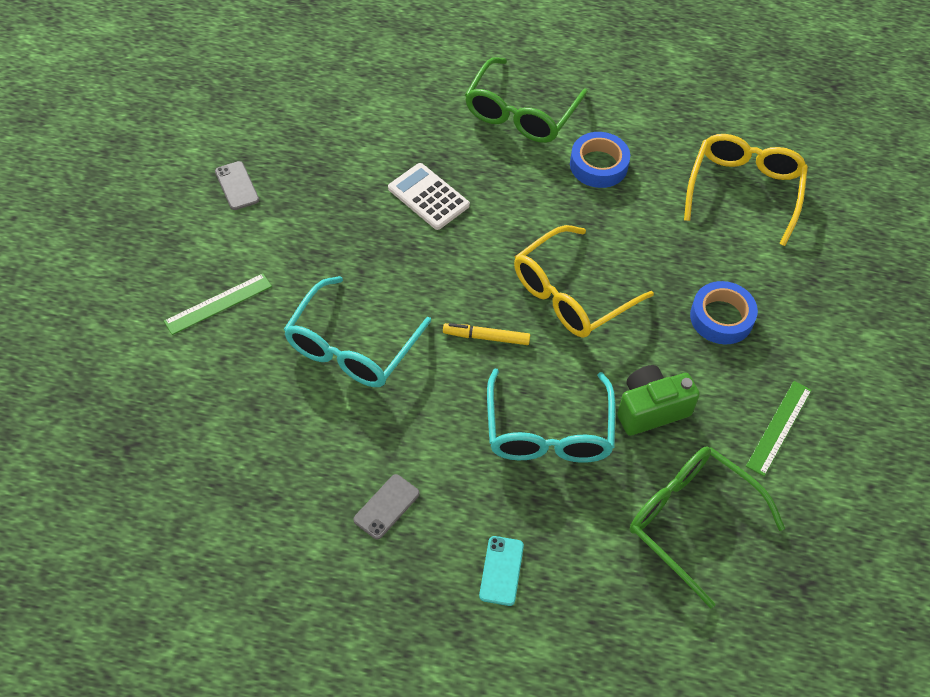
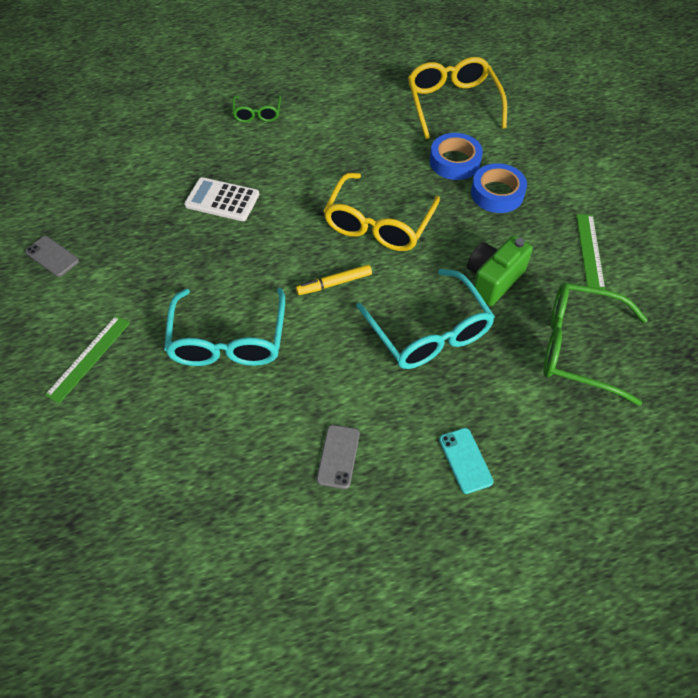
camera: 25 degrees left, 0 degrees up
(521, 112) = (257, 113): green glasses -> green glasses, size x0.54
(598, 165) = (339, 127): blue tape -> blue tape (454, 162)

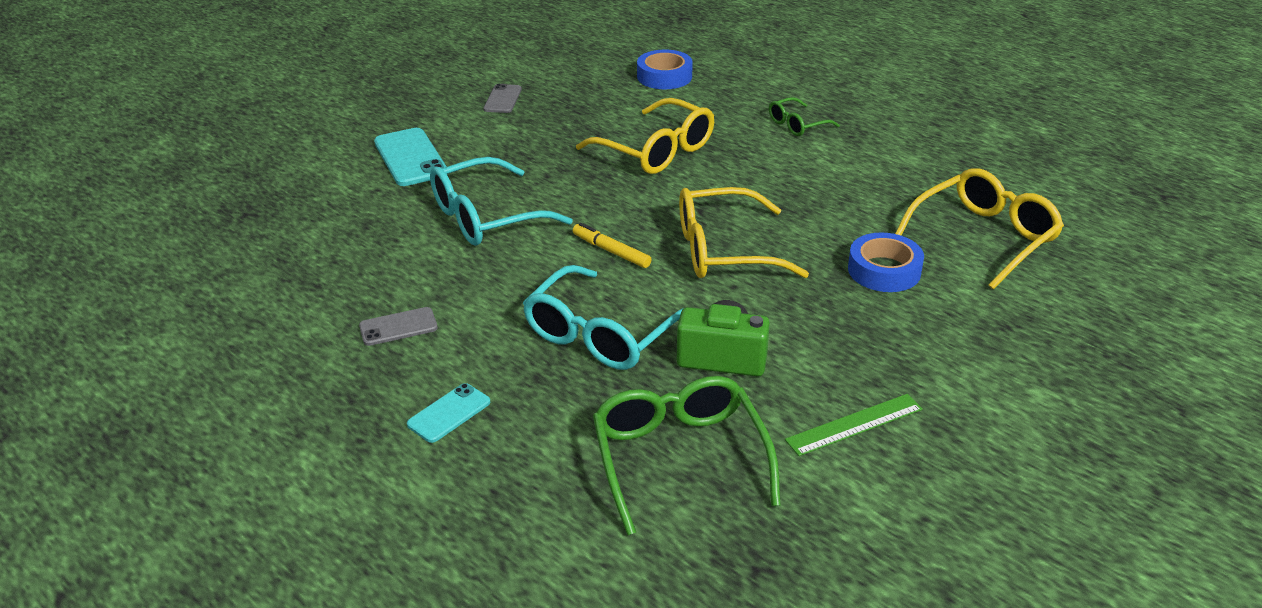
camera: 60 degrees right, 20 degrees down
(88, 358) = (410, 158): green ruler -> turquoise phone
(222, 200) = (655, 150): white calculator -> yellow glasses
(497, 193) = (868, 318): blue tape -> blue tape (664, 76)

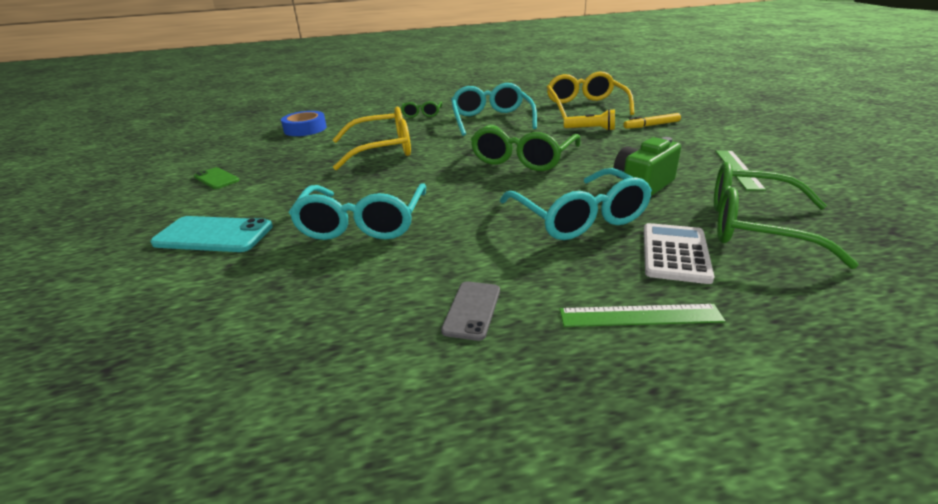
camera: 55 degrees left, 5 degrees down
(449, 413) = (639, 315): turquoise phone -> green ruler
(502, 99) = (216, 179): grey phone -> green phone
(573, 413) = (675, 253): none -> white calculator
(611, 251) = (478, 190): yellow marker -> yellow marker (651, 125)
(725, 250) = (523, 158): yellow glasses -> green glasses
(833, 182) = (491, 120): none -> turquoise glasses
(884, 270) = (591, 129): blue tape -> yellow flashlight

